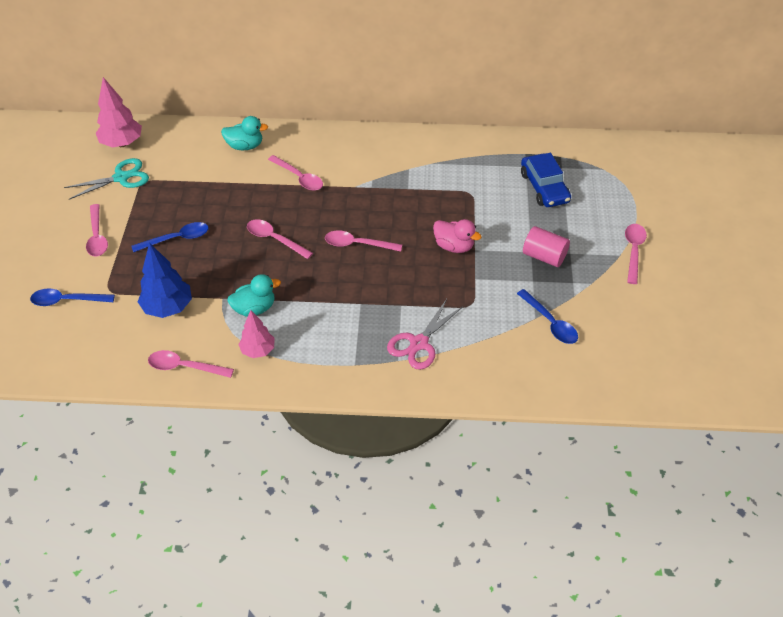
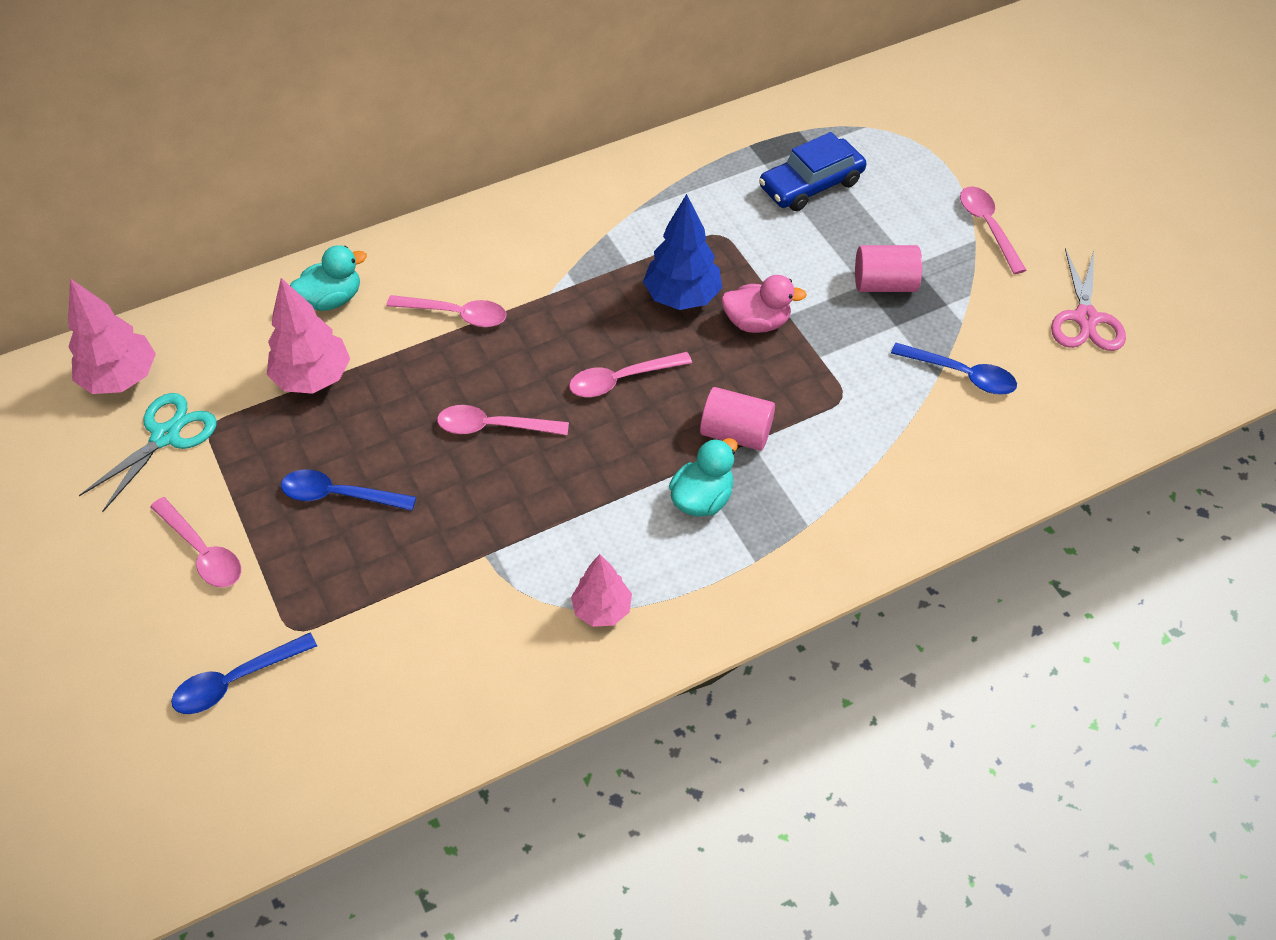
camera: 30 degrees left, 5 degrees up
(168, 308) = (412, 611): blue tree -> blue tree (682, 297)
(177, 239) = (339, 495): blue spoon -> blue spoon turned 120 degrees counterclockwise
(184, 367) = (512, 691): pink spoon -> none
(207, 179) = (313, 378): none -> pink tree
(254, 308) = (547, 548): turquoise duck -> turquoise duck (702, 498)
(396, 297) = (736, 433): none -> pink cylinder
(419, 343) = (817, 487): pink scissors -> pink scissors (1085, 318)
(544, 187) = (811, 184): blue car -> blue car turned 105 degrees clockwise

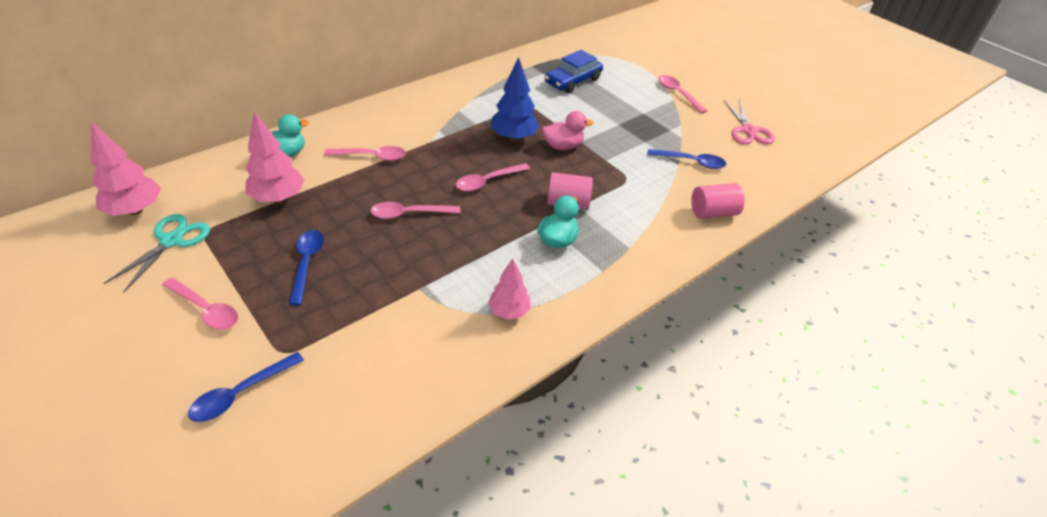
camera: 15 degrees left, 10 degrees down
(339, 495) = (307, 263): blue spoon -> blue spoon turned 90 degrees clockwise
(884, 284) = (631, 123): pink cylinder -> pink cylinder (713, 213)

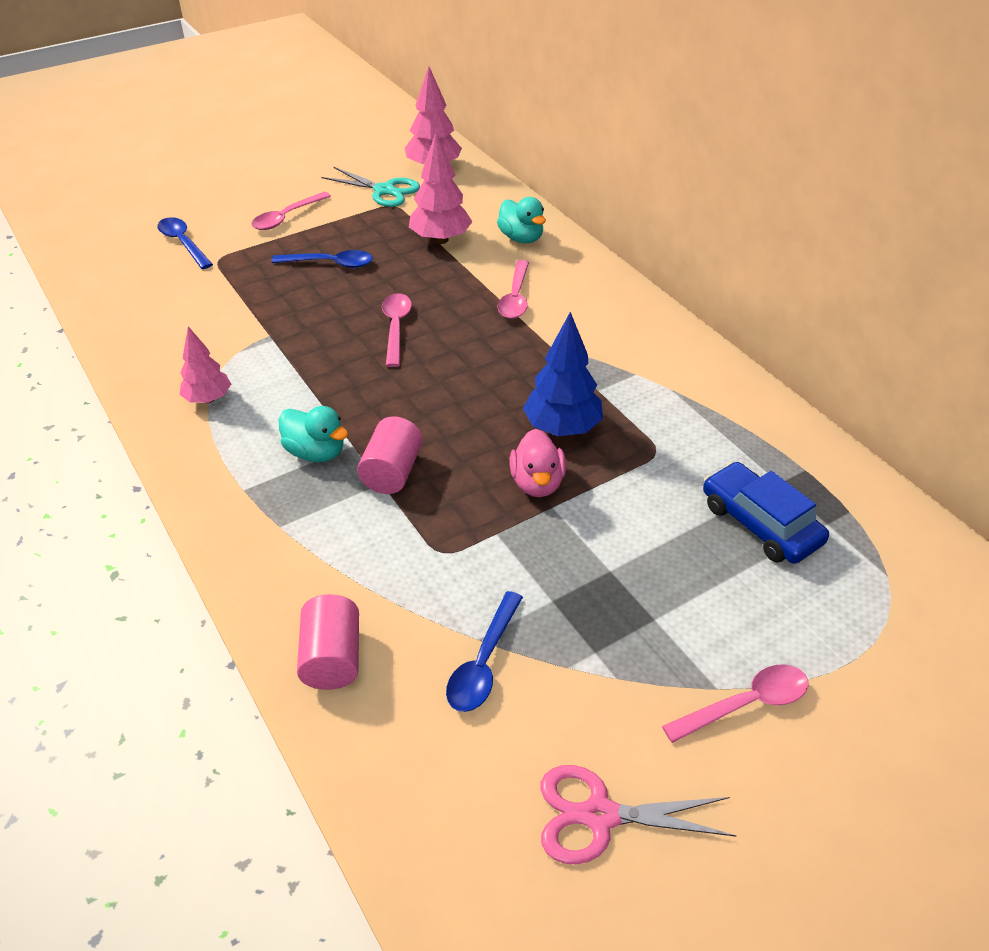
camera: 100 degrees right, 0 degrees up
(487, 181) = (452, 394): pink spoon -> none

